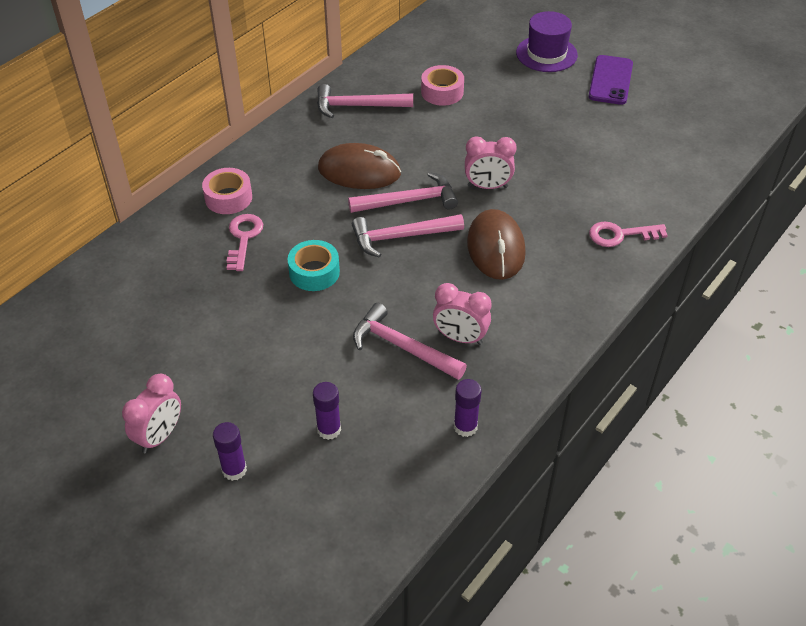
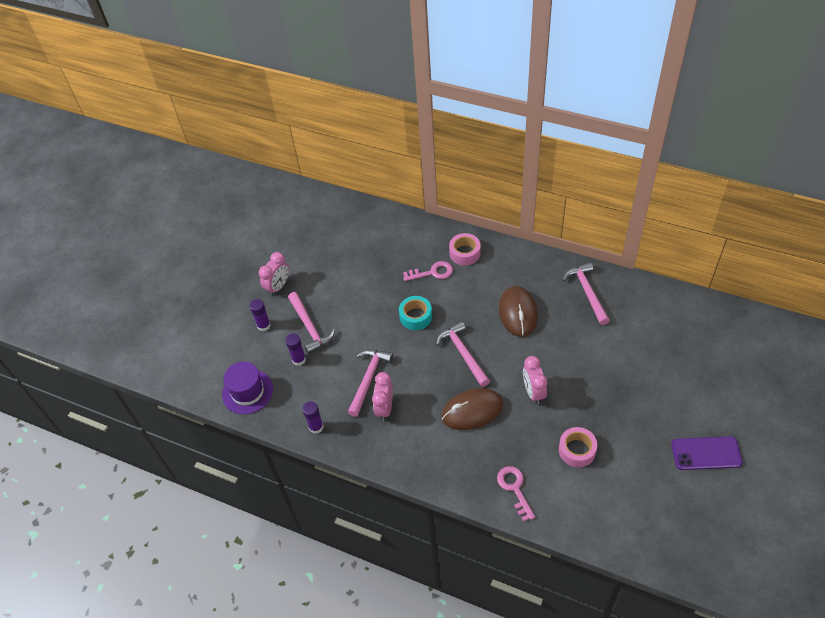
camera: 80 degrees right, 5 degrees up
(159, 436) = (278, 286): pink clock -> pink clock turned 75 degrees counterclockwise
(409, 201) = (499, 349): pink hammer -> pink hammer (310, 327)
(442, 92) = (629, 339): pink tape -> pink tape (577, 450)
(546, 54) = (718, 399): purple hat -> purple hat (247, 391)

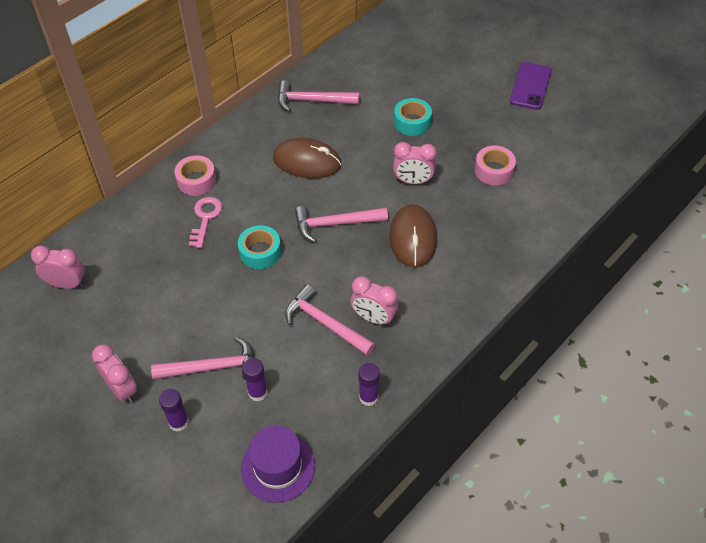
camera: 75 degrees left, 0 degrees up
(346, 224) = (67, 284): none -> pink clock
(514, 488) = (519, 232): pink key -> none
(602, 371) = (412, 122): none -> turquoise tape

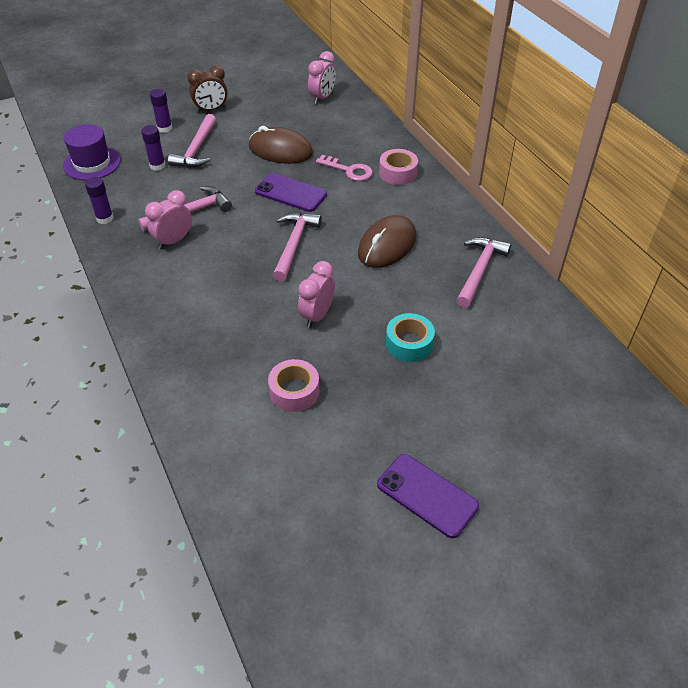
camera: 110 degrees right, 5 degrees down
(122, 389) = (211, 110): pink clock -> brown clock
(260, 252) = (291, 193): turquoise tape -> purple phone
(413, 238) = (242, 292): brown mouse -> brown mouse (280, 150)

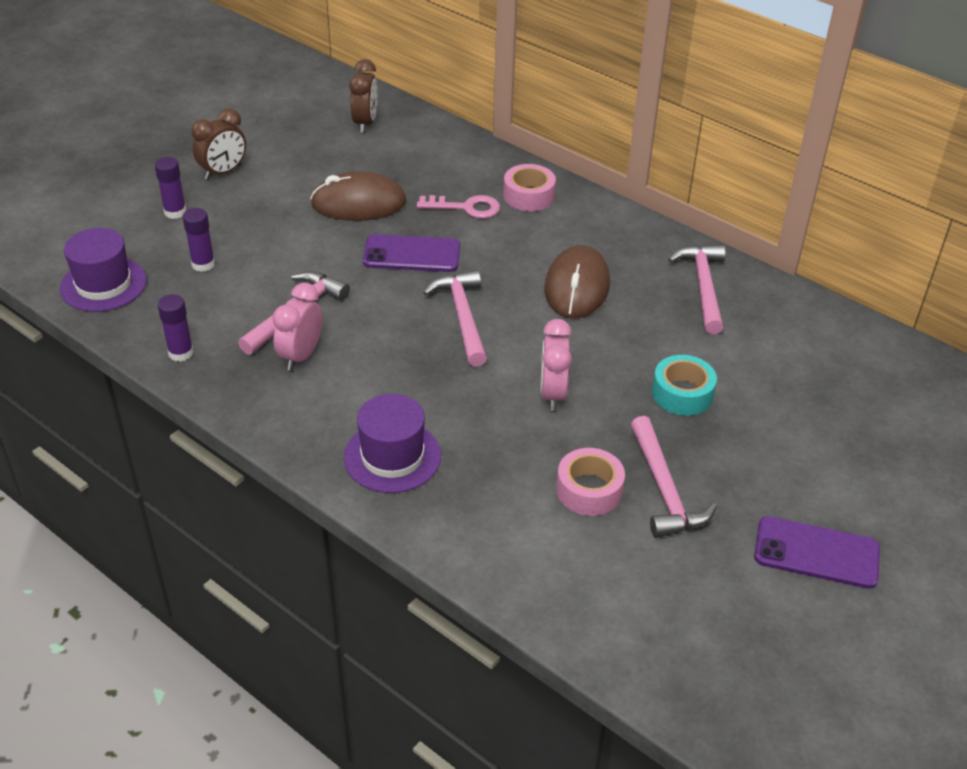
camera: 25 degrees left, 5 degrees down
(182, 325) = (392, 456): none -> purple hat
(196, 149) = (242, 229): pink hammer -> pink hammer (664, 489)
(322, 98) = (365, 123): pink clock -> brown clock

